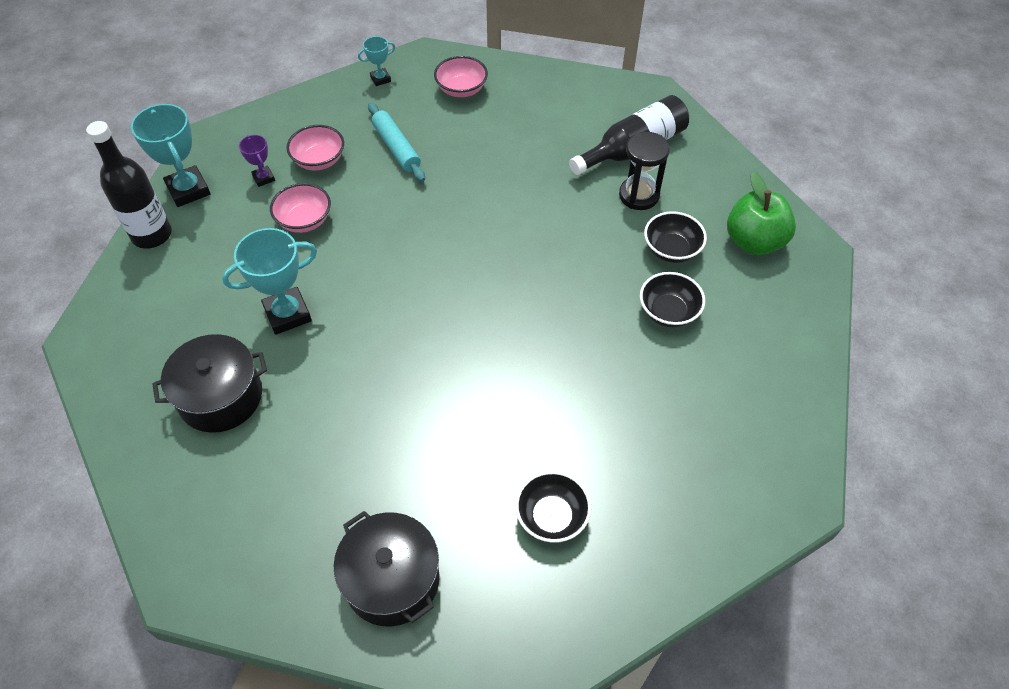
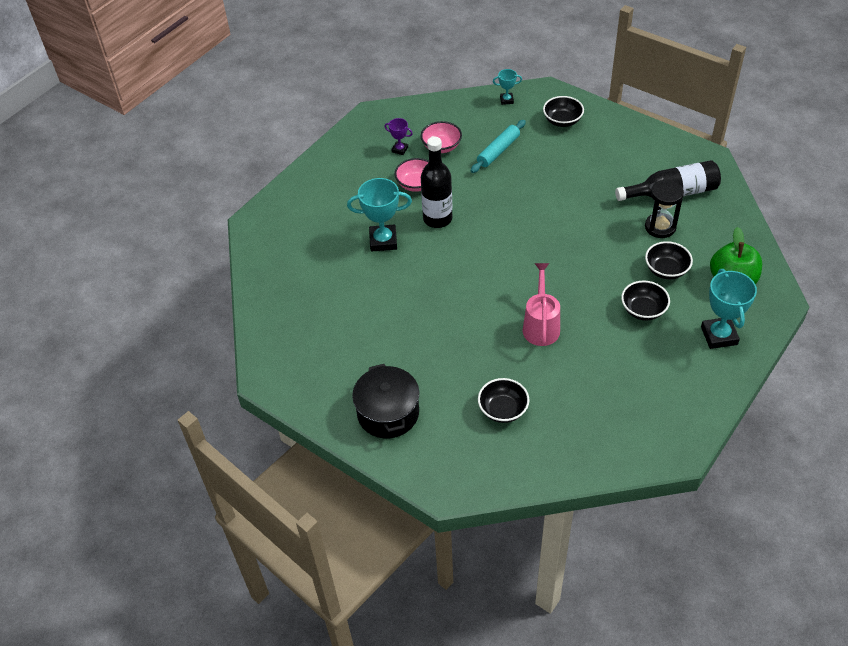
camera: 25 degrees right, 5 degrees down
(152, 235) = (315, 168): black bottle -> black bottle (437, 219)
(188, 190) = (348, 145): turquoise trophy -> turquoise trophy (719, 336)
(220, 397) = (323, 279): black pot -> none
(263, 178) = (400, 149): purple trophy -> purple trophy turned 60 degrees counterclockwise
(396, 148) = (498, 151): turquoise rolling pin -> turquoise rolling pin turned 45 degrees clockwise
(461, 89) = (562, 121): pink bowl -> black bowl
(550, 373) = (541, 325): none -> pink watering can

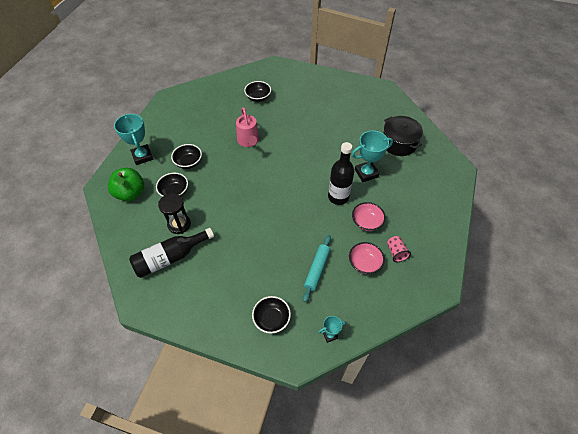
camera: 160 degrees right, 5 degrees up
(388, 413) = (314, 86): black pot -> black pot (399, 143)
(400, 149) = (396, 252): purple trophy -> pink cup

